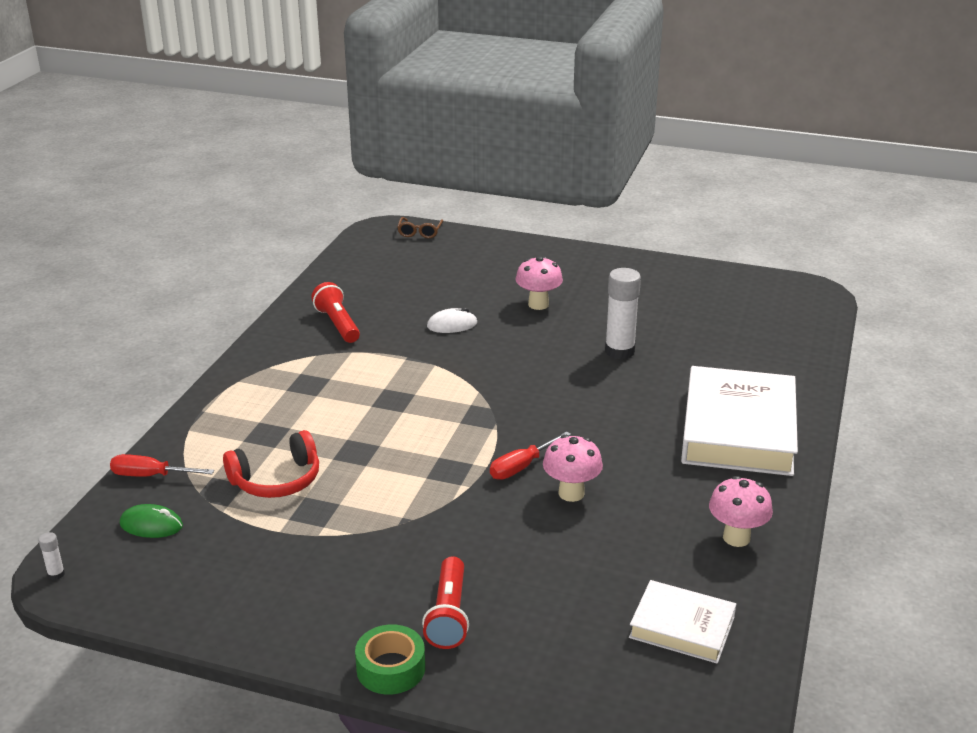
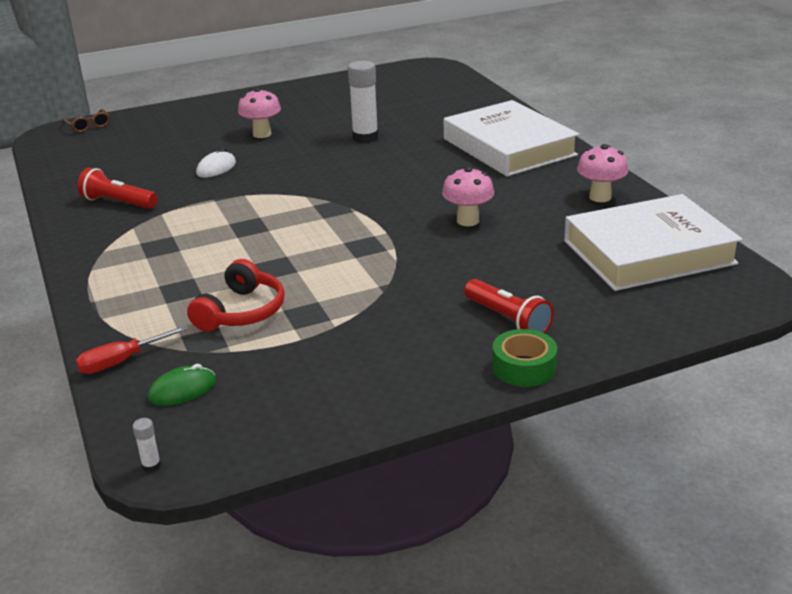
camera: 40 degrees left, 0 degrees up
(522, 467) = (411, 222): red screwdriver -> none
(682, 627) = (648, 252): white book -> white book, size x1.86

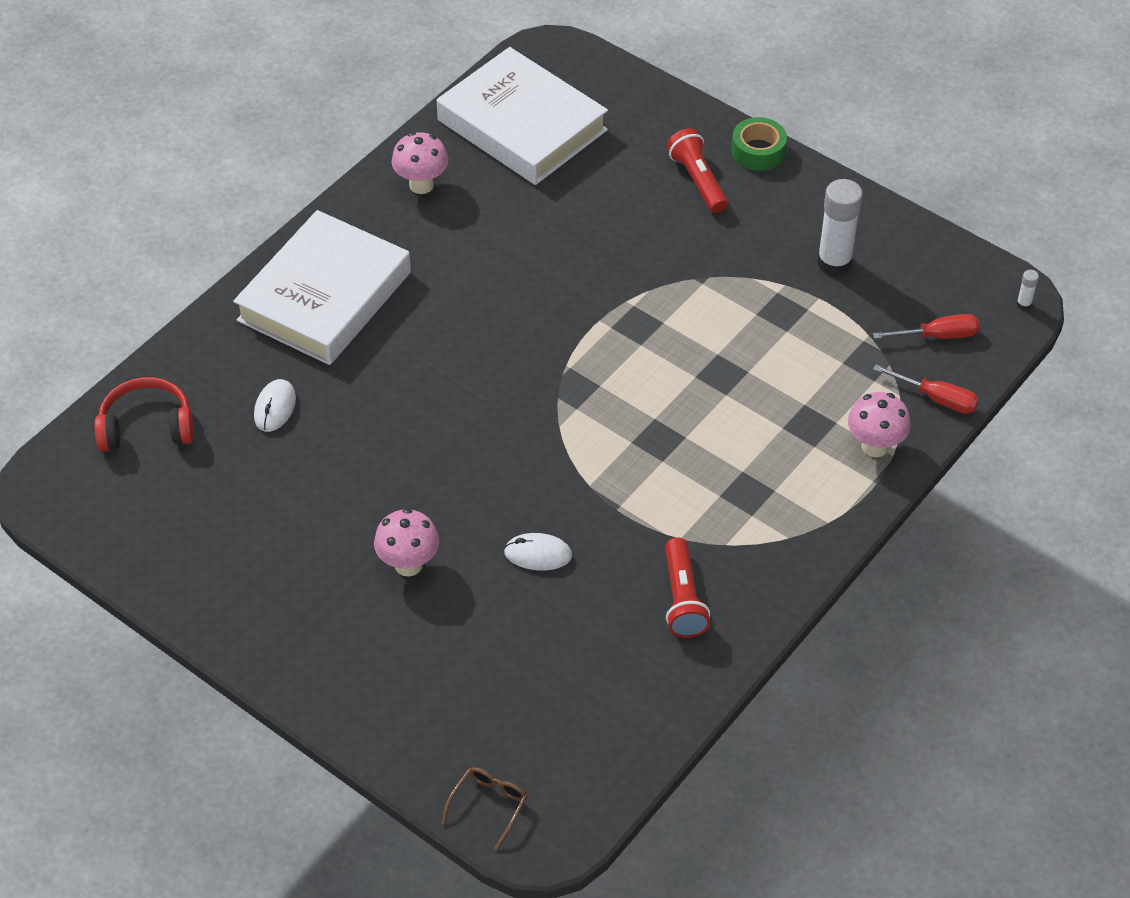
camera: 120 degrees left, 20 degrees up
(182, 390) = (937, 336): green mouse -> red screwdriver
(241, 312) = (810, 358): red headphones -> red headphones (147, 427)
(365, 138) = (364, 445): white glue stick -> white glue stick (834, 262)
(425, 120) = (275, 408): none -> white mouse
(468, 221) = (535, 267): pink mushroom -> pink mushroom (874, 446)
(507, 319) = (698, 181): red flashlight -> red flashlight turned 45 degrees counterclockwise

